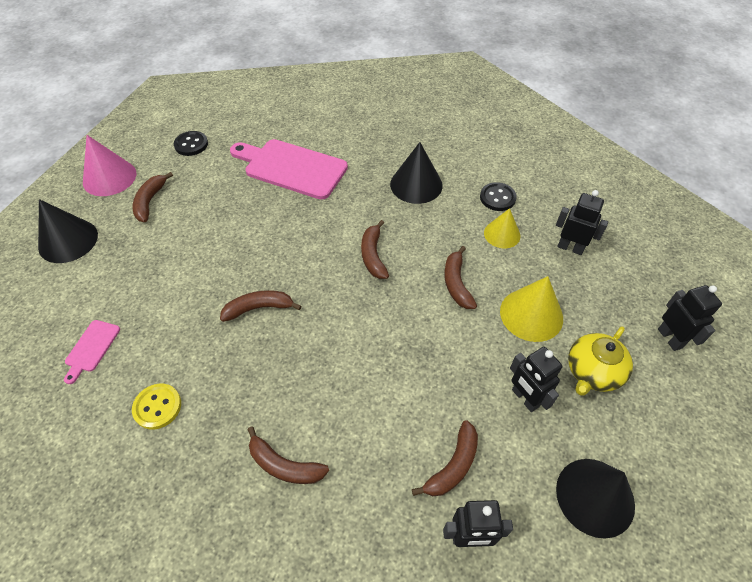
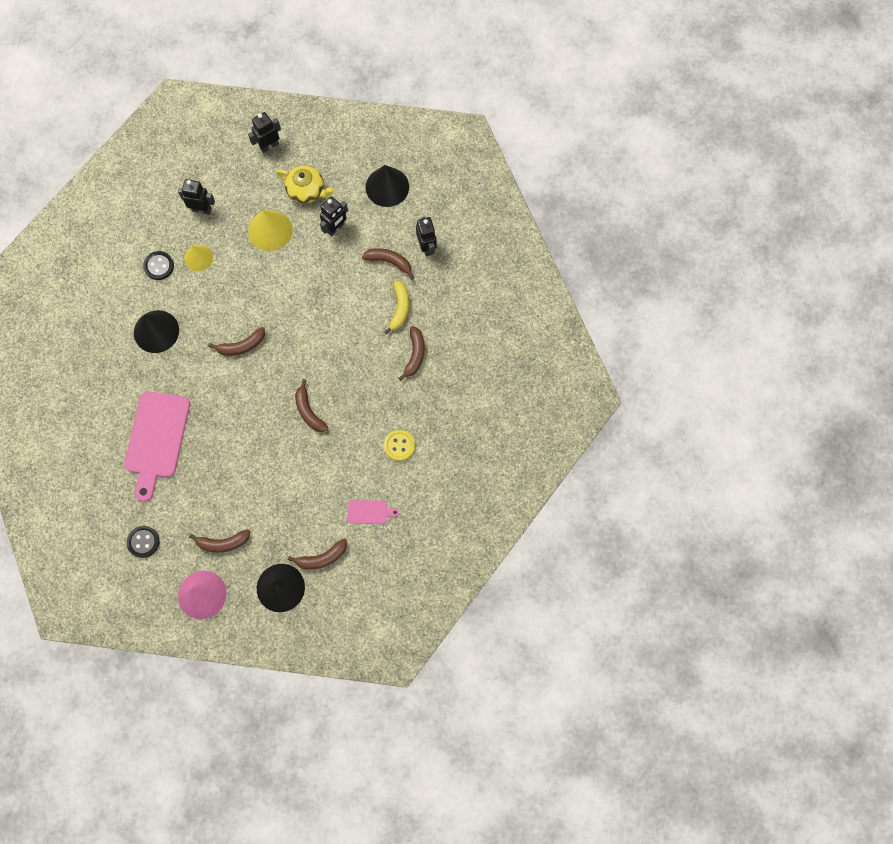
camera: 105 degrees left, 20 degrees up
(368, 461) = (399, 308): none -> yellow banana
(456, 283) = (254, 282): brown banana -> brown banana (322, 558)
(570, 248) = (202, 209): black robot -> black robot turned 90 degrees clockwise

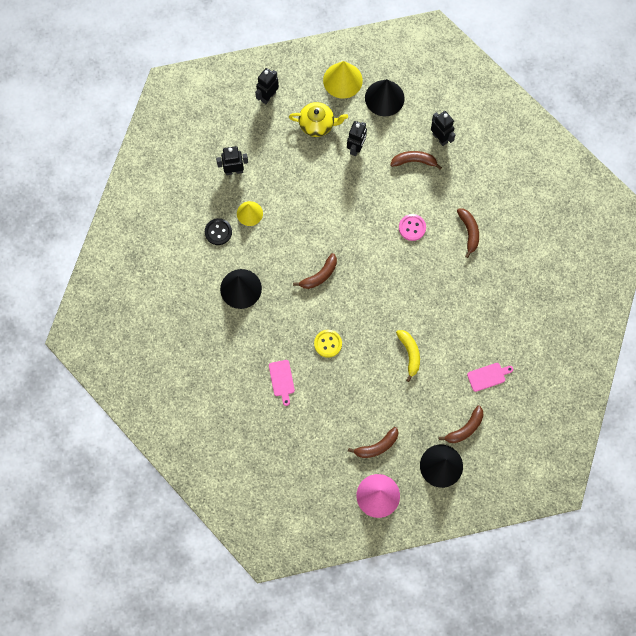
camera: 20 degrees left, 0 degrees up
(143, 542) = (309, 470): black button -> none
(156, 439) = (282, 380): pink cutting board -> pink cutting board, size x0.46
(270, 230) = (301, 169): yellow cone -> yellow cone (342, 80)
(309, 411) = (401, 310): brown banana -> none
(357, 330) = (412, 228): none -> pink button
(399, 308) = (439, 198): yellow banana -> yellow banana (409, 354)
(399, 445) = (489, 312): yellow button -> yellow button (328, 343)

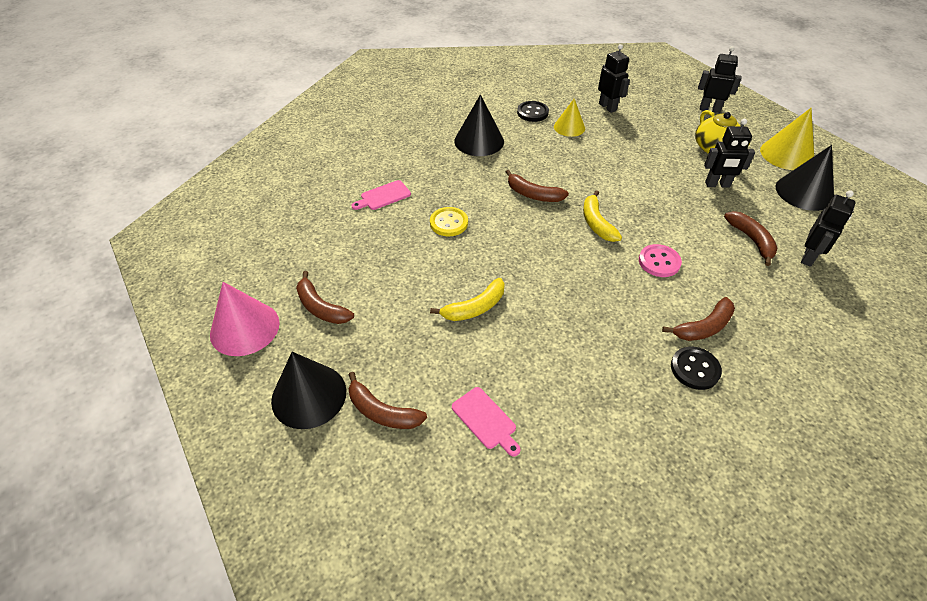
camera: 70 degrees right, 25 degrees down
(364, 247) = (596, 223): none -> yellow banana
(494, 254) = (695, 369): none -> black button

